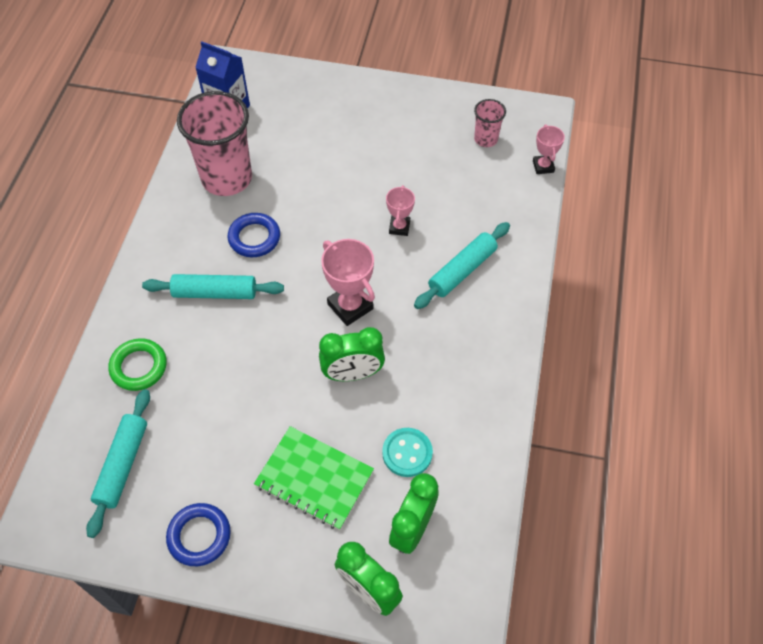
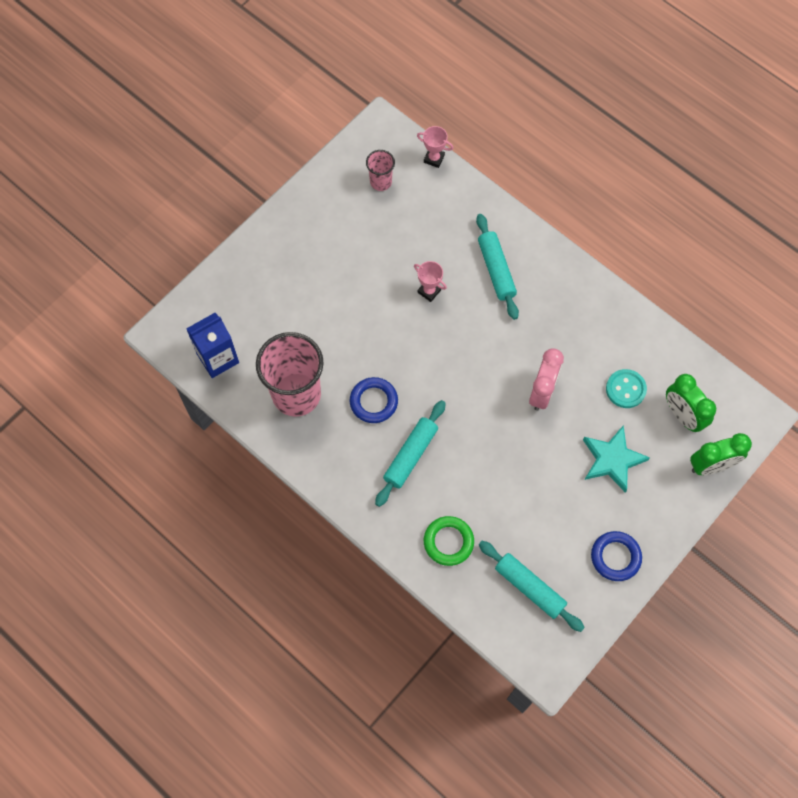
camera: 60 degrees left, 10 degrees up
(314, 478) = (612, 460): green notebook -> turquoise star
(350, 306) = (482, 364): pink trophy -> none
(352, 374) = (542, 392): green clock -> pink clock

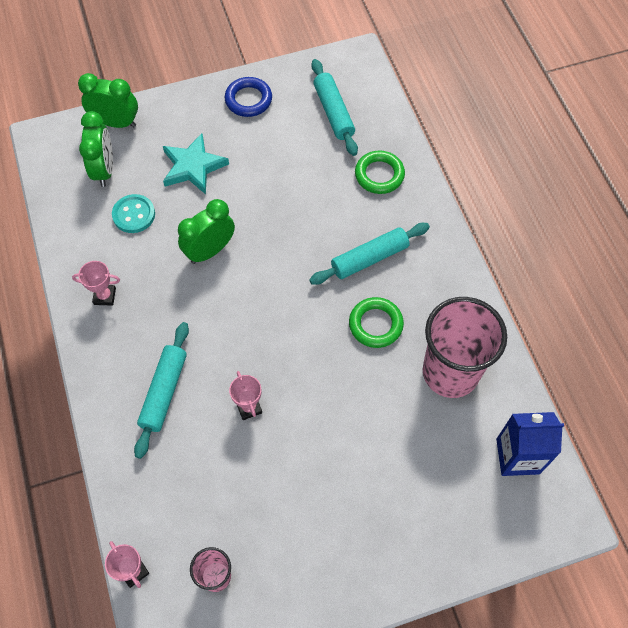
camera: 150 degrees left, 5 degrees down
(373, 402) = (375, 324): blue ring -> green ring
(542, 392) = (210, 251): pink clock -> green clock
(593, 313) = (104, 296): none -> pink trophy

